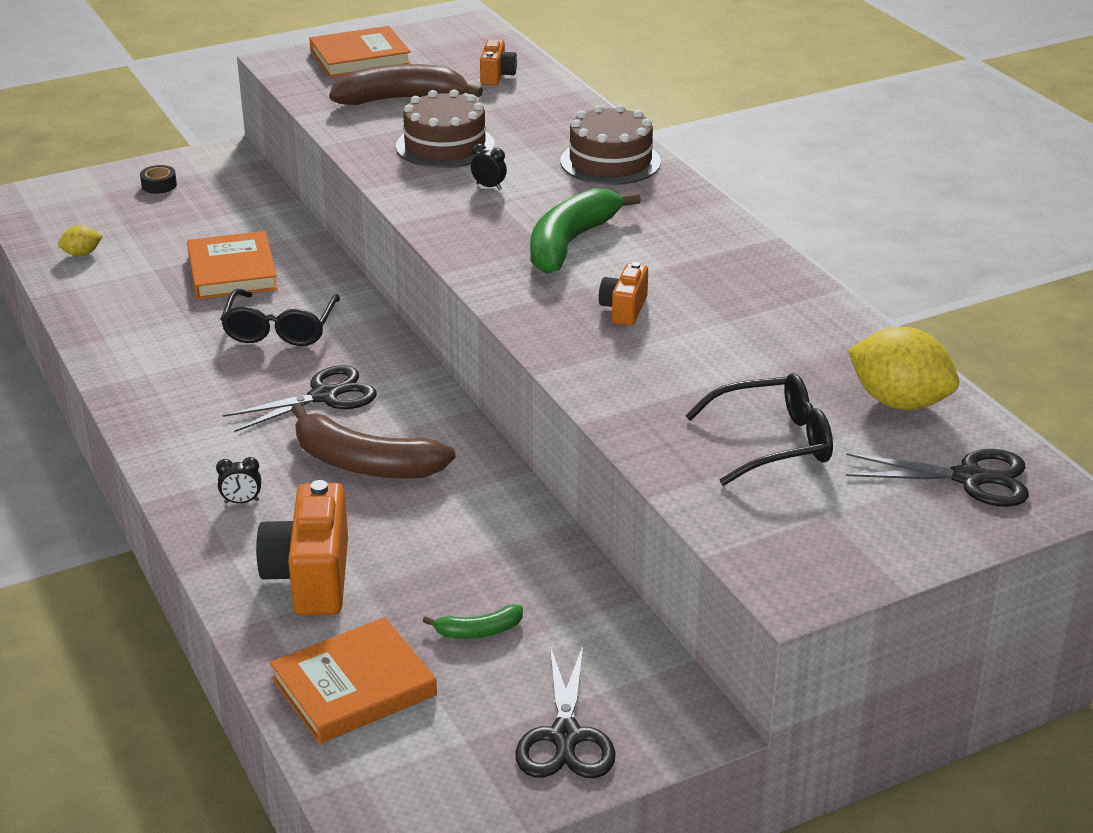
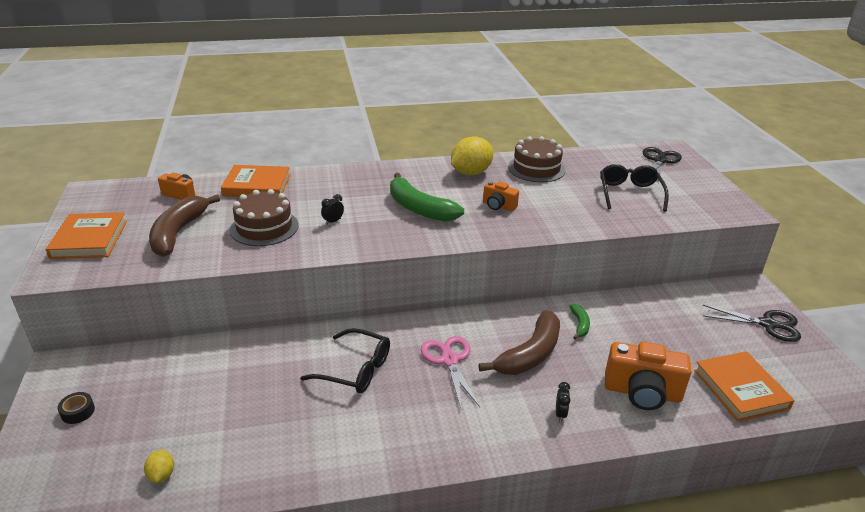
camera: 75 degrees left, 0 degrees up
(232, 271) = (259, 384): orange book -> orange book (257, 185)
(324, 396) = (449, 360): black scissors -> pink scissors
(478, 631) = (690, 337): green banana -> green banana (579, 325)
(610, 161) = (330, 181): brown cake -> brown cake (536, 168)
(899, 402) = (600, 161): yellow lemon -> yellow lemon (471, 173)

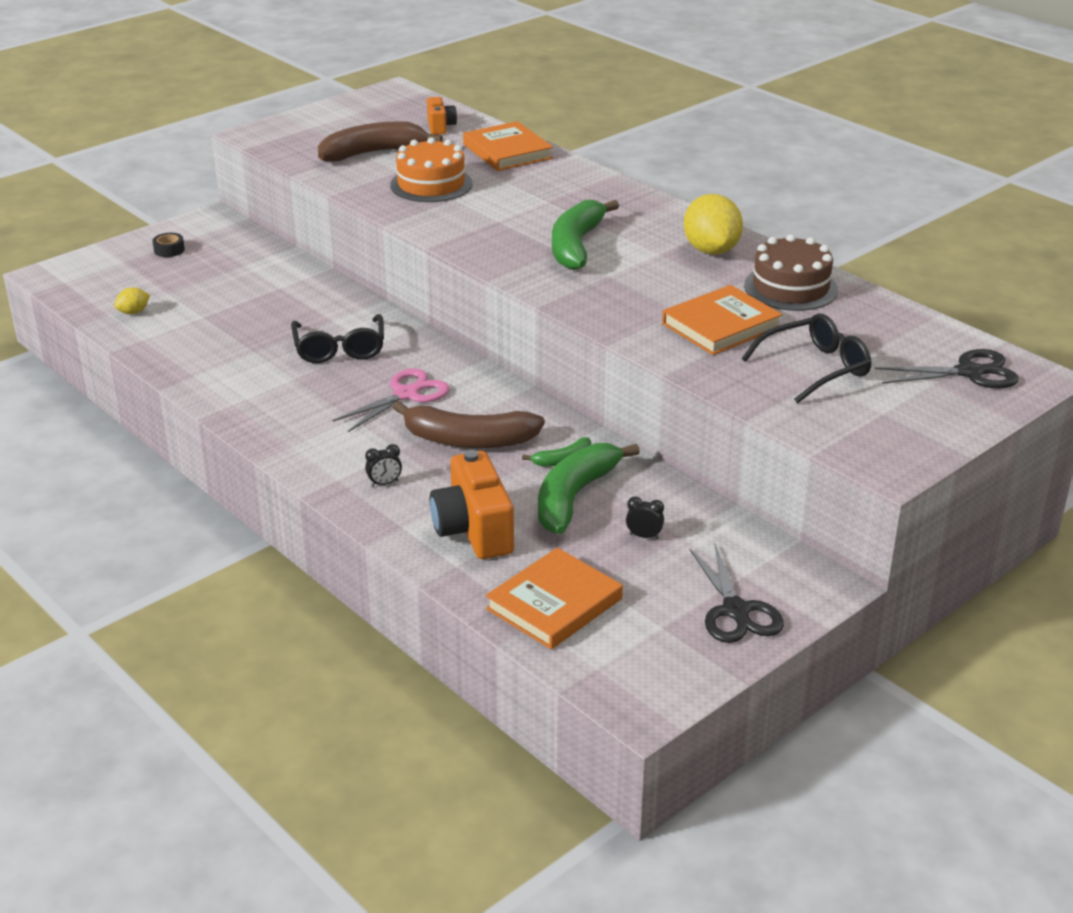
camera: 60 degrees right, 0 degrees up
(89, 239) = (318, 124): orange book -> orange book (721, 326)
(264, 227) = (431, 184): brown cake -> orange cake
(333, 221) = (486, 211): black clock -> black clock (644, 536)
(471, 173) = (711, 250): yellow lemon -> yellow lemon turned 60 degrees clockwise
(498, 206) = (647, 289): orange camera -> none
(624, 336) = (574, 497): none -> green banana

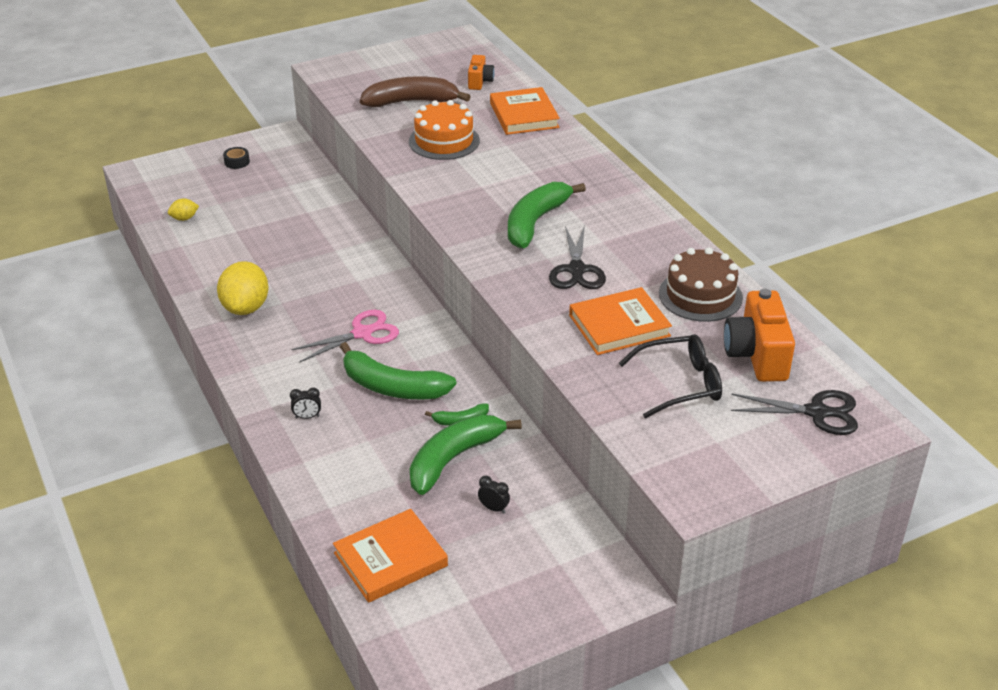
camera: 15 degrees right, 5 degrees up
(339, 349) = (328, 280): black glasses -> none
(468, 440) = (392, 387): brown banana -> green banana
(474, 530) = (358, 475): orange camera -> orange camera (757, 355)
(711, 250) = (649, 244): yellow lemon -> yellow lemon (246, 307)
(736, 611) = (536, 597): black scissors -> black scissors (576, 270)

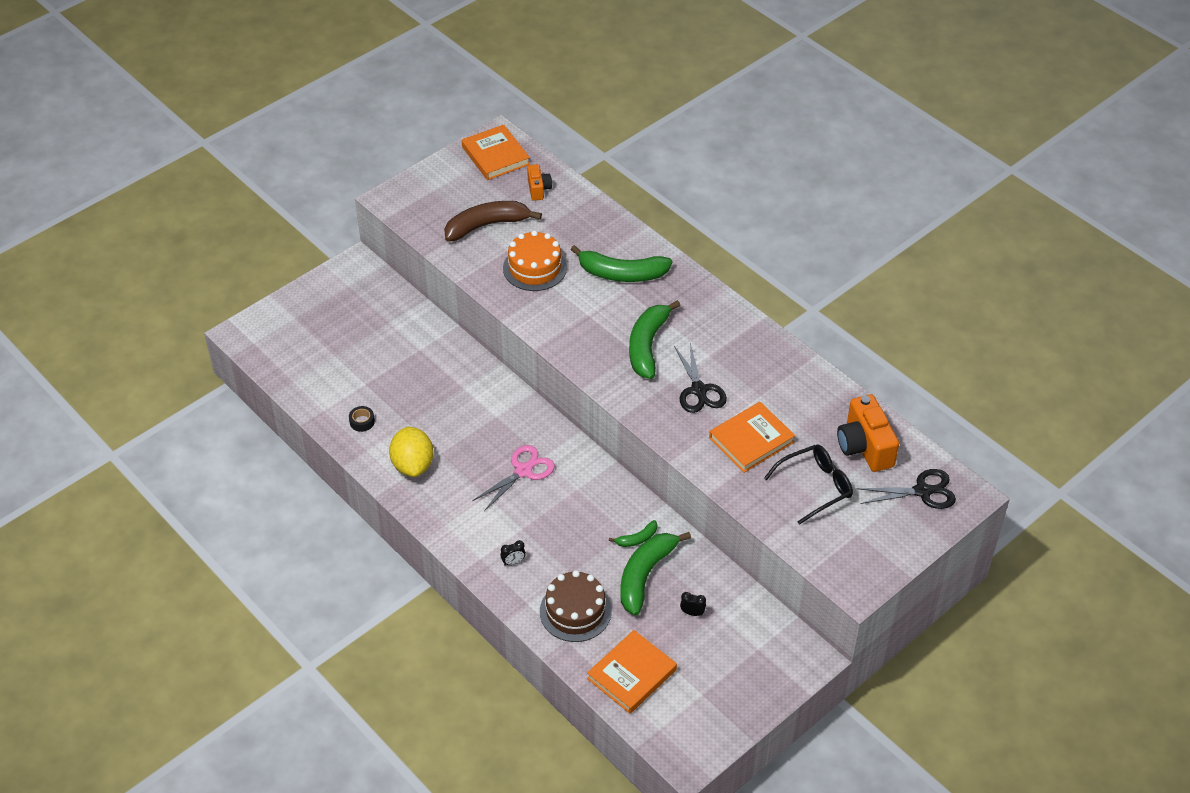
camera: 15 degrees left, 10 degrees up
(184, 218) = (312, 379): yellow lemon -> none
(237, 162) = (329, 304): black tape -> black tape (362, 422)
(392, 387) = (570, 518): green banana -> green banana (622, 274)
(524, 115) = (593, 223): orange book -> orange book (495, 155)
(700, 295) = (805, 396): brown cake -> brown cake (575, 611)

